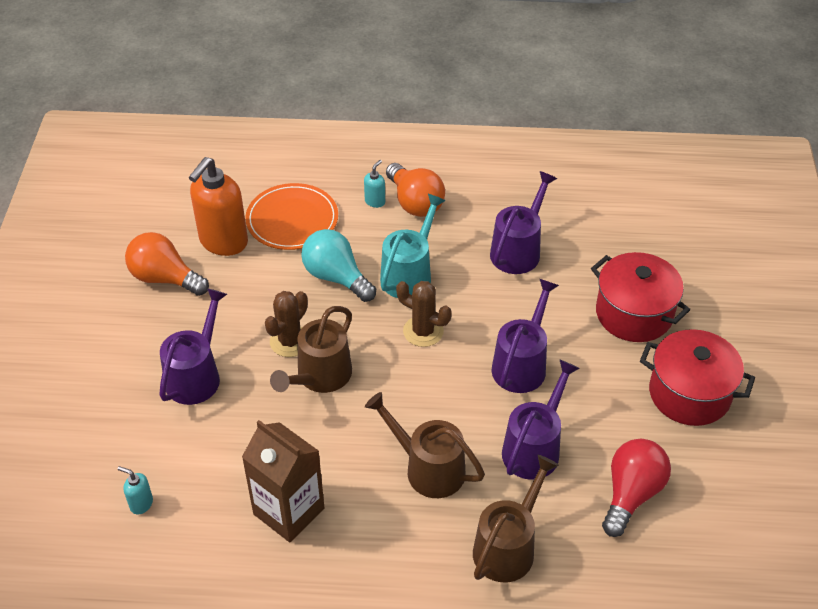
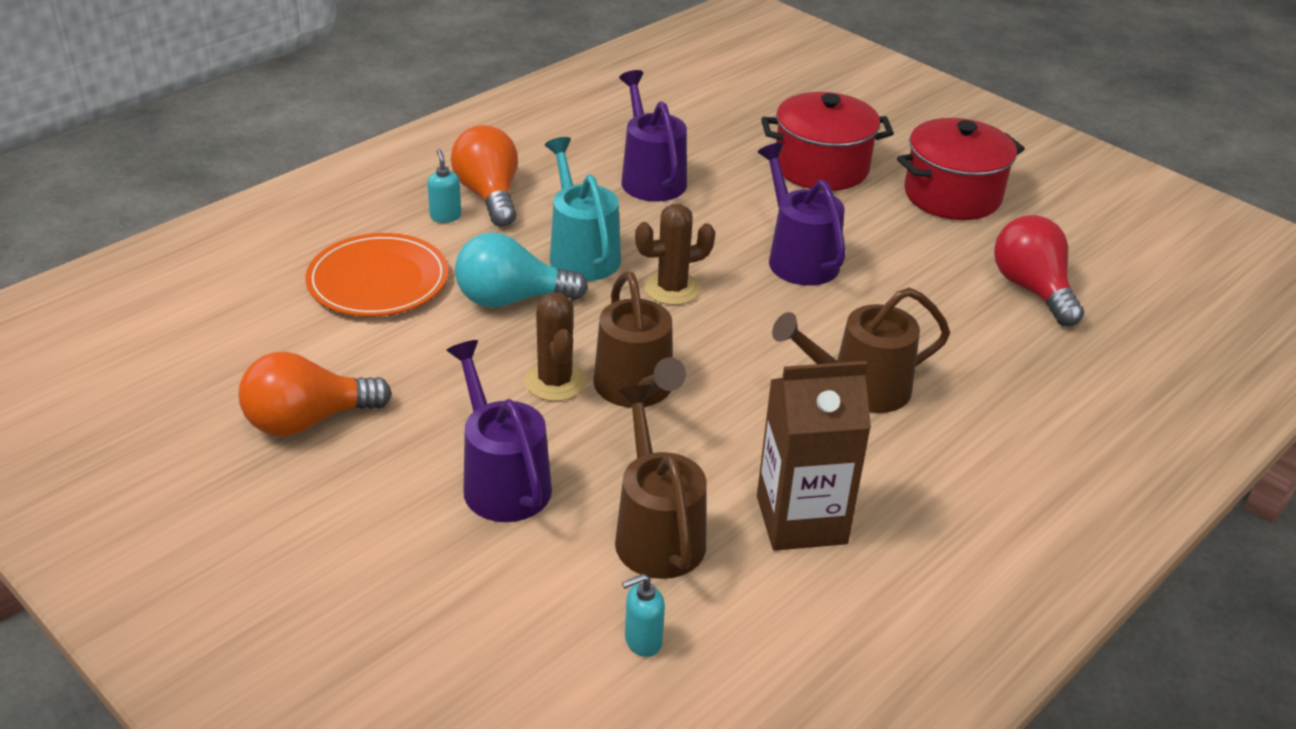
camera: 50 degrees left, 10 degrees down
(223, 242) = (326, 345): orange soap dispenser -> none
(415, 202) = (489, 195): orange light bulb -> orange light bulb turned 120 degrees counterclockwise
(508, 547) = (1018, 395): brown watering can -> brown watering can (656, 533)
(534, 448) = (913, 310): purple watering can -> none

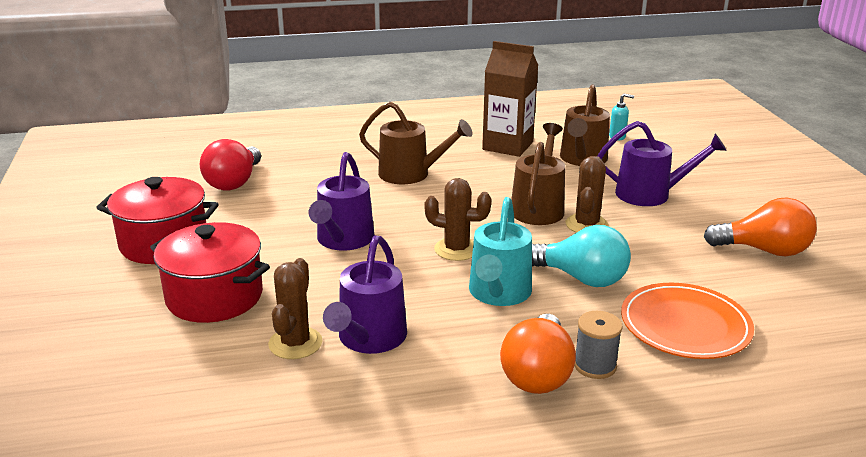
camera: 145 degrees left, 10 degrees down
(445, 216) = (595, 365): turquoise soap dispenser -> grey spool
(502, 481) = (650, 194): purple watering can -> purple watering can turned 90 degrees counterclockwise
(703, 157) = (295, 343): none -> brown cactus

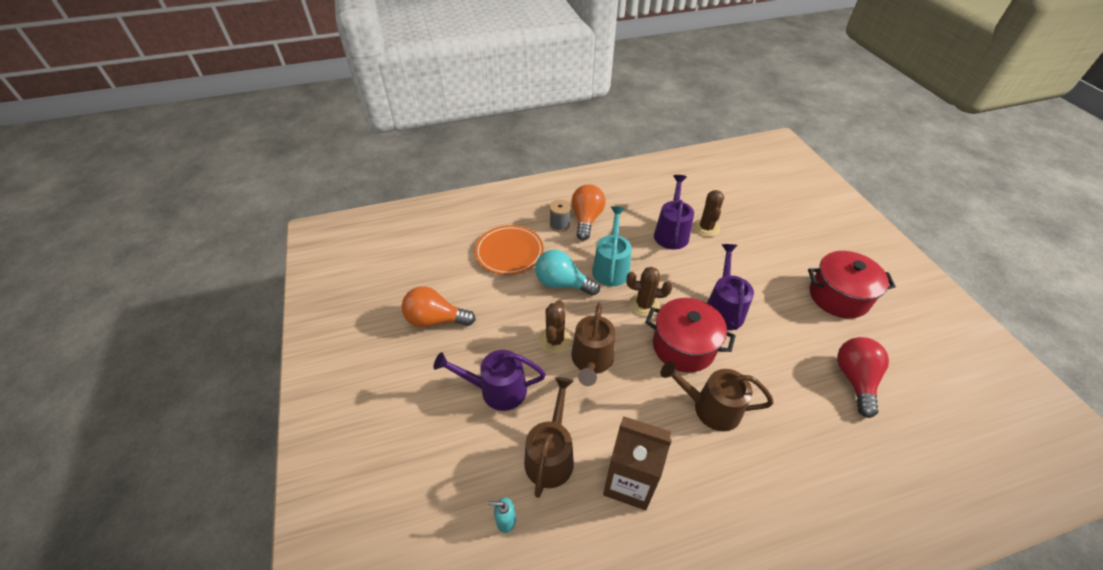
camera: 175 degrees right, 20 degrees up
(214, 297) = (768, 254): red pot -> red pot (683, 346)

